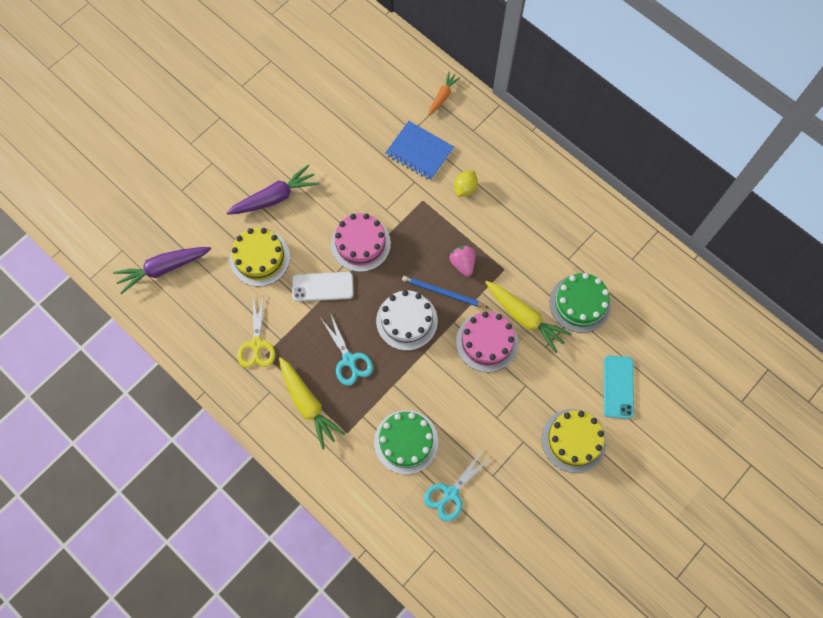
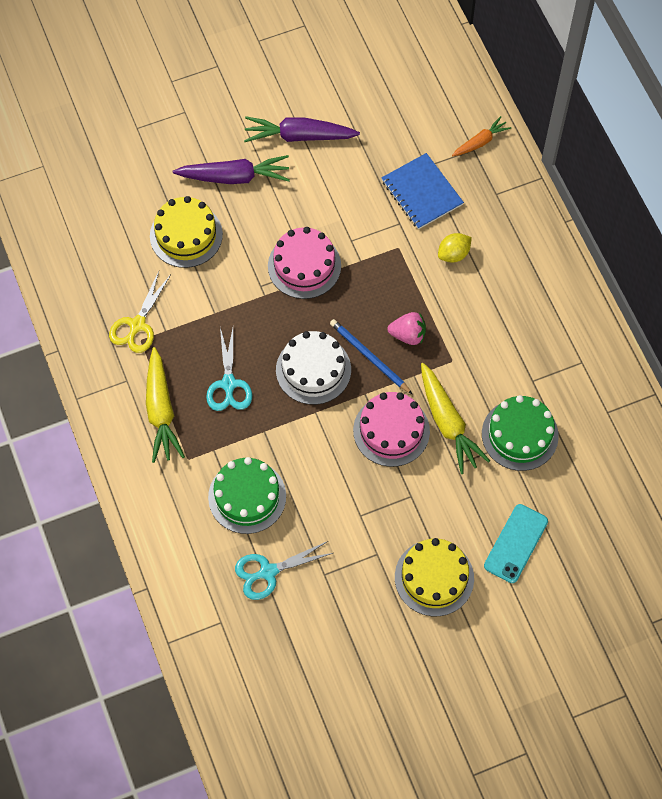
camera: 25 degrees right, 5 degrees down
(163, 269) = (77, 203): purple carrot -> purple carrot (299, 136)
(322, 287) = (239, 294): white phone -> none
(462, 263) = (408, 335): pink strawberry -> pink strawberry turned 90 degrees clockwise

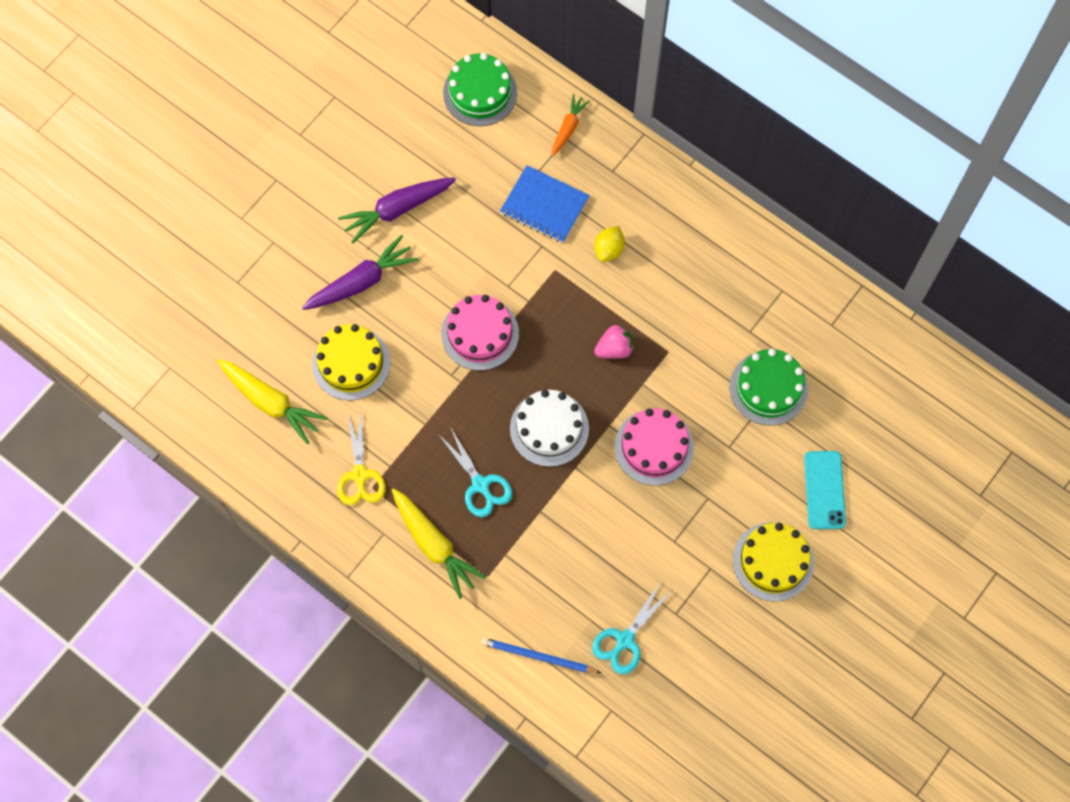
camera: 30 degrees left, 5 degrees up
(247, 496) = (563, 581): green cake -> green cake (480, 92)
(369, 357) = (592, 388): blue pencil -> blue pencil (538, 656)
(448, 423) = (699, 412): yellow carrot -> yellow carrot (271, 402)

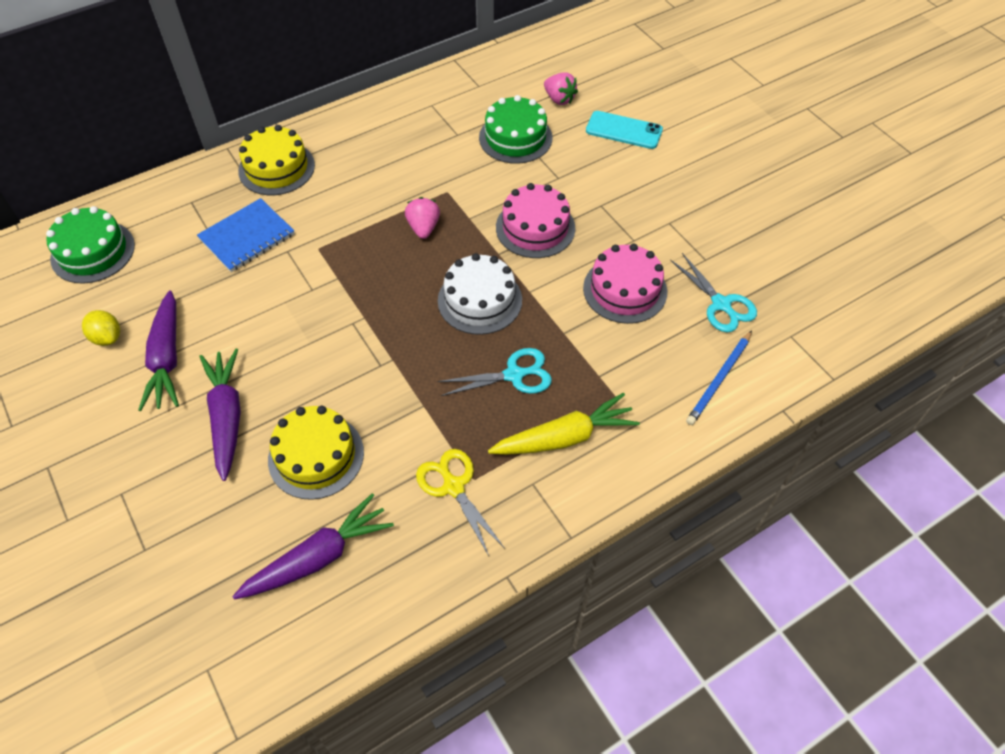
camera: 70 degrees left, 15 degrees down
(271, 402) = (318, 557): yellow carrot -> purple carrot
(360, 475) = (453, 486): yellow scissors -> yellow scissors turned 135 degrees counterclockwise
(480, 333) = (349, 327): pink cake -> pink cake (625, 290)
(568, 128) = (181, 197): orange carrot -> none
(609, 249) = (323, 203): yellow lemon -> yellow lemon (107, 337)
(773, 561) = (677, 180): yellow cake -> yellow cake (276, 168)
(845, 411) = (559, 99): none -> pink strawberry

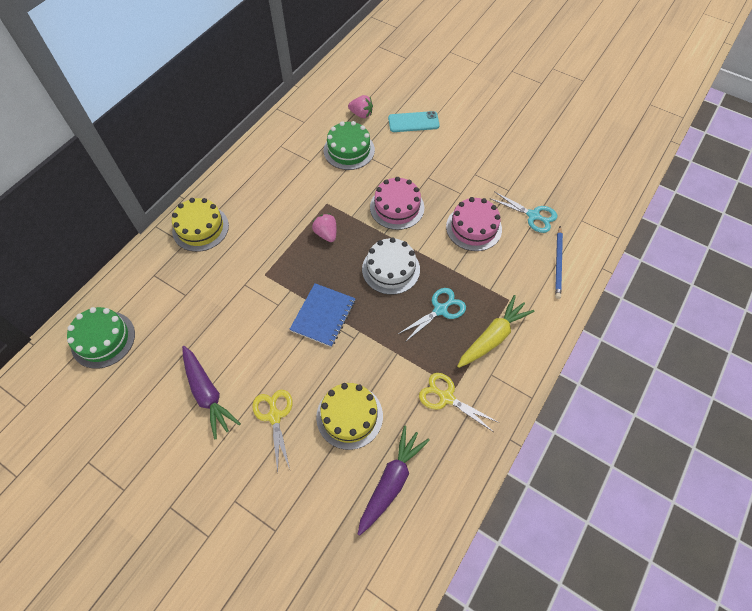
camera: 25 degrees left, 5 degrees up
(107, 337) = (154, 397): yellow lemon -> none
(227, 417) = (274, 416): purple carrot -> yellow scissors
(247, 237) = (210, 285): blue notebook -> blue notebook (323, 315)

